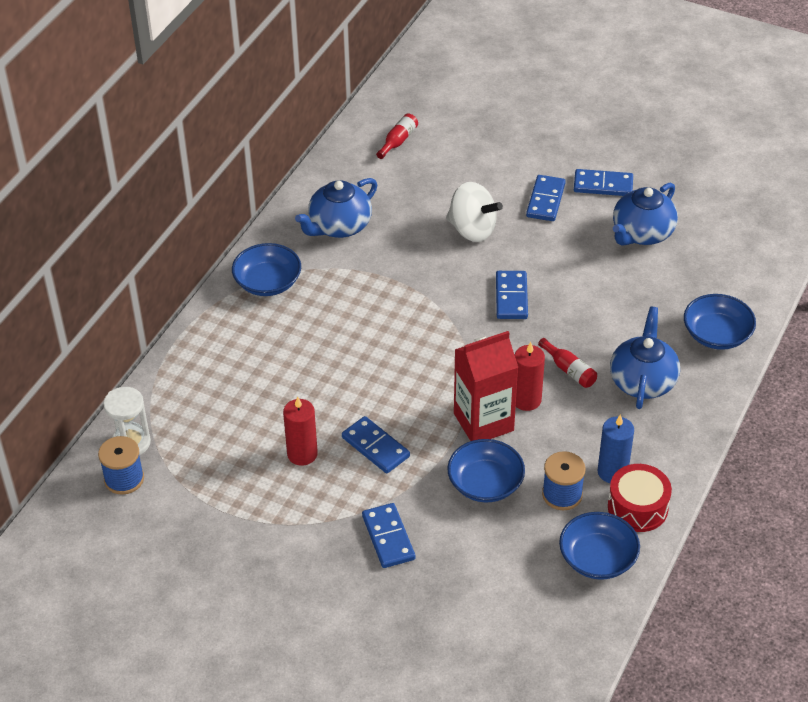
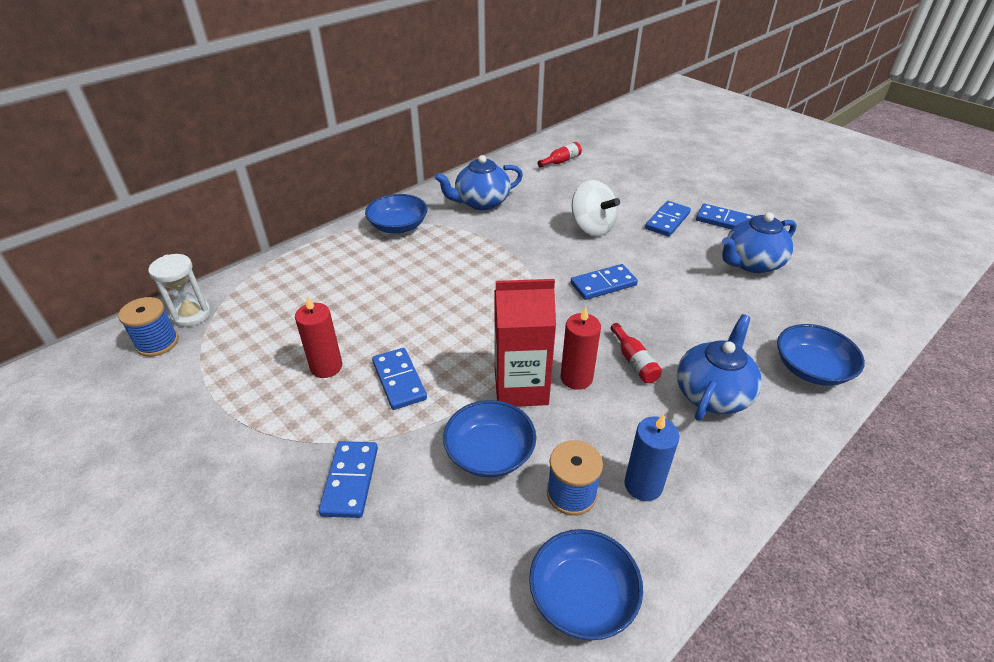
camera: 20 degrees right, 5 degrees down
(511, 297) = (603, 284): blue domino -> blue domino turned 45 degrees clockwise
(637, 507) = (660, 541): red drum -> none

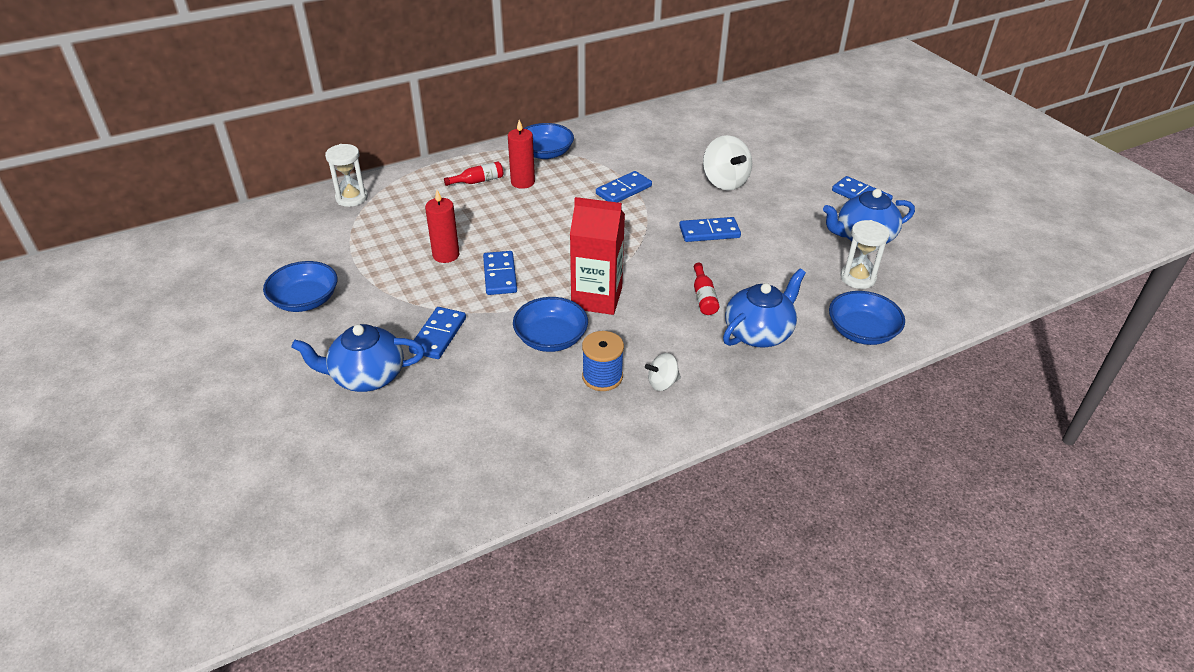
camera: 15 degrees right, 0 degrees up
(157, 343) = (321, 214): blue spool -> none
(481, 202) = (630, 143): blue teapot -> blue teapot (367, 376)
(561, 161) = (727, 115): red bottle -> red bottle (478, 181)
(576, 378) = (647, 300): red candle -> red candle (522, 182)
(582, 596) = (579, 438): blue bowl -> blue bowl (305, 300)
(643, 485) = (662, 383): blue candle -> white spinning top
(667, 221) = (802, 187): blue domino -> blue domino (623, 190)
(772, 308) = (857, 278): none -> white hourglass

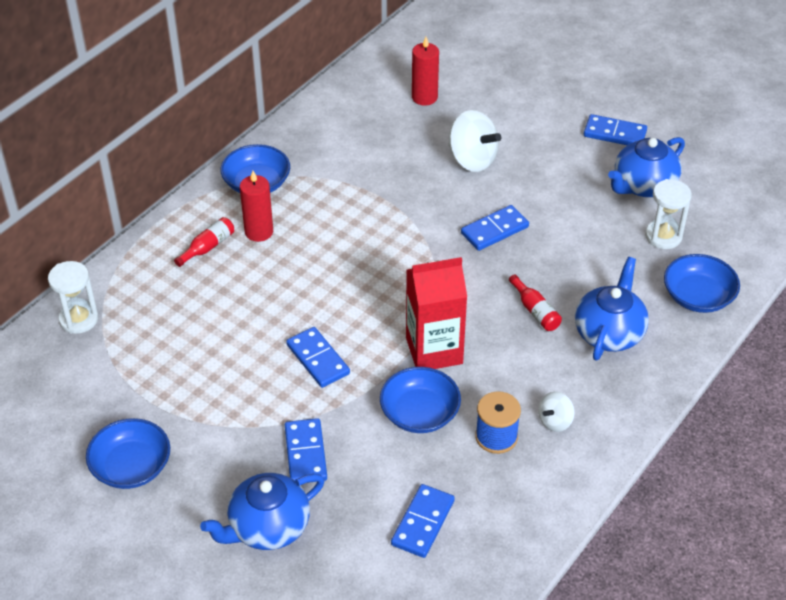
camera: 25 degrees left, 5 degrees up
(446, 255) = (242, 355): red candle -> red candle (424, 97)
(623, 190) = (374, 206): blue domino -> blue domino (422, 523)

